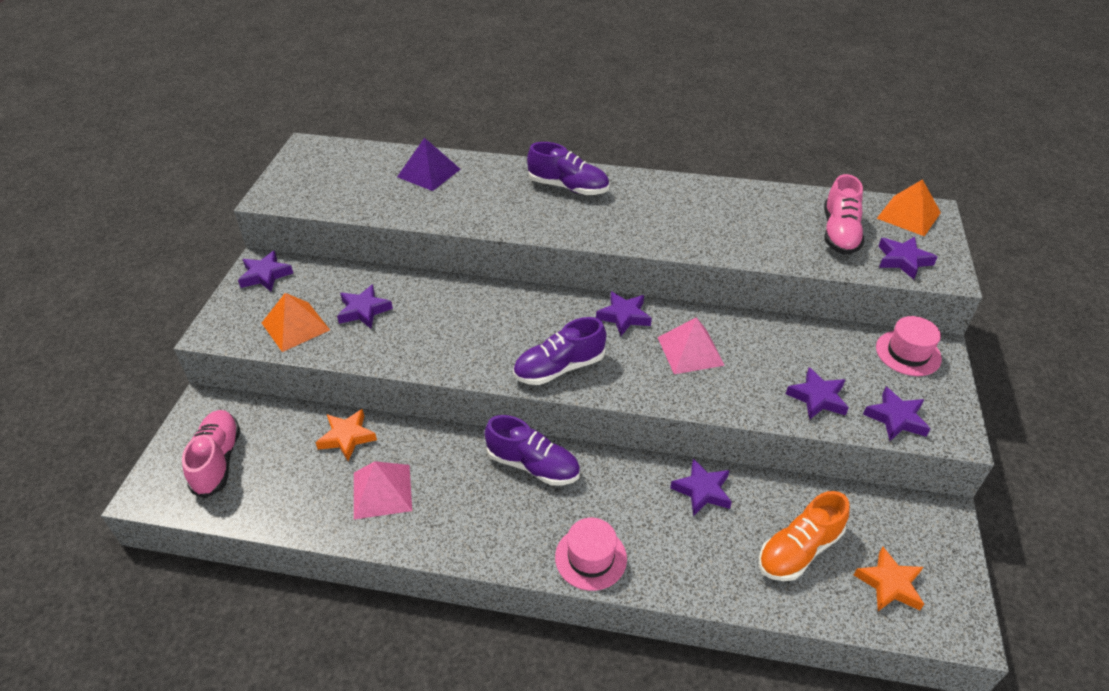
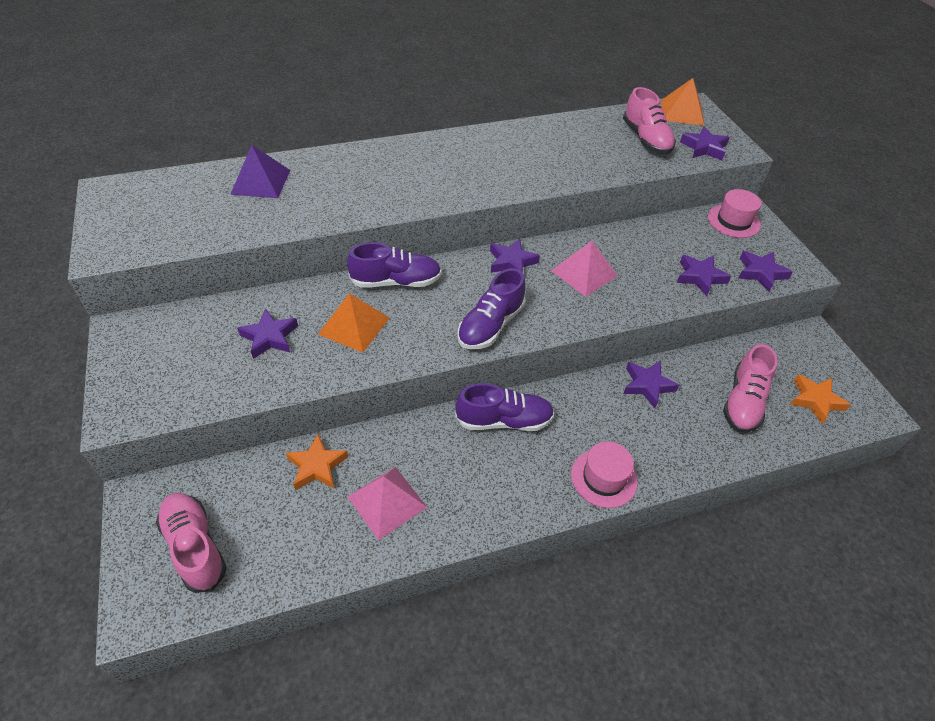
camera: 30 degrees left, 5 degrees up
(265, 275) = (135, 338): purple star -> none
(295, 326) = (208, 378): orange pyramid -> orange pyramid (354, 326)
(568, 187) = (405, 160): purple shoe -> purple shoe (396, 282)
(798, 550) = (743, 402): orange shoe -> pink shoe

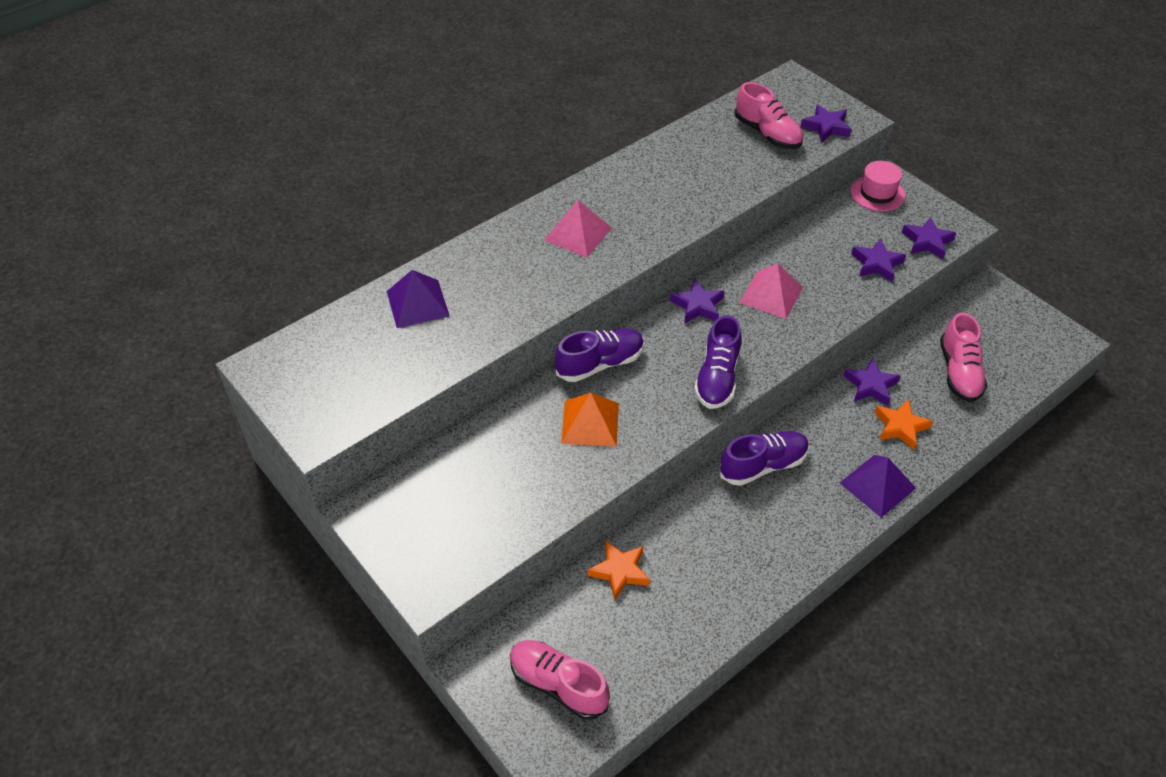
camera: 20 degrees left, 0 degrees up
(270, 337) = (517, 463): purple star -> none
(387, 501) = (704, 578): pink pyramid -> pink pyramid (578, 233)
(604, 478) = (877, 485): pink hat -> purple pyramid
(682, 112) = (784, 90): orange pyramid -> none
(815, 400) = (1017, 349): orange star -> orange star (900, 427)

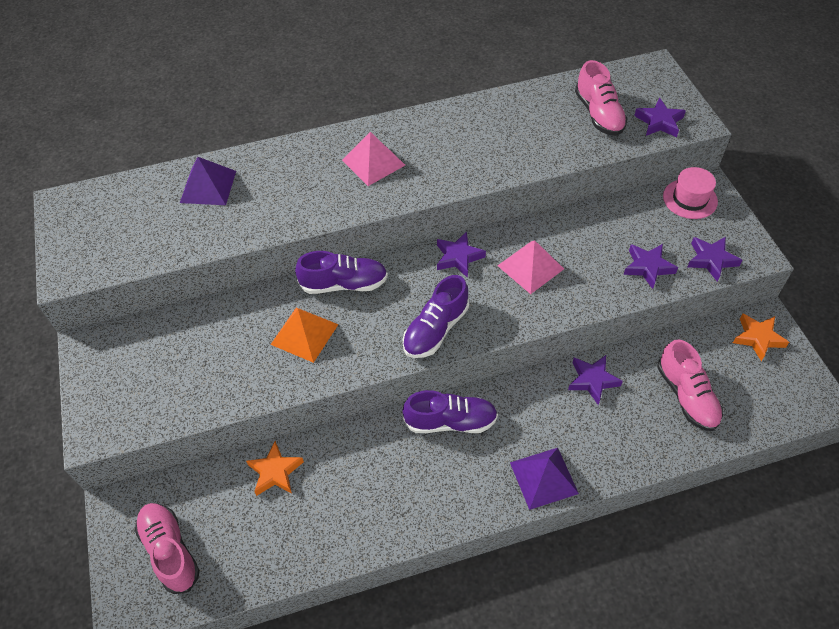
camera: 25 degrees right, 5 degrees up
(900, 427) = (598, 429): orange star -> orange star (758, 338)
(959, 372) = (686, 396): pink shoe -> pink shoe turned 45 degrees counterclockwise

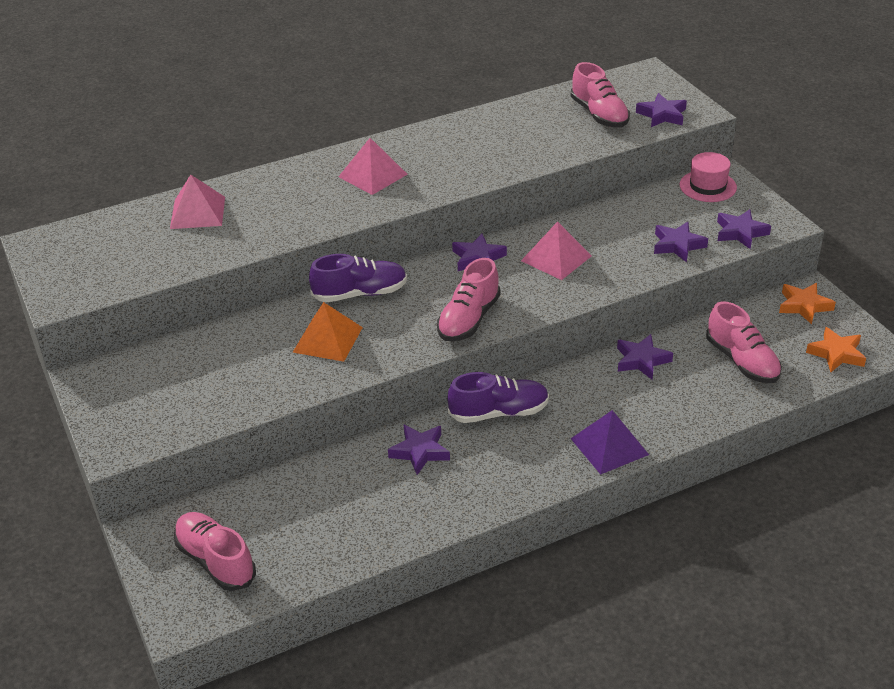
camera: 10 degrees left, 15 degrees down
(208, 186) = (197, 212): purple pyramid -> pink pyramid
(275, 472) = (317, 479): orange star -> orange star (836, 354)
(371, 456) = (420, 452): none -> purple star
(436, 329) = (469, 319): purple shoe -> pink shoe

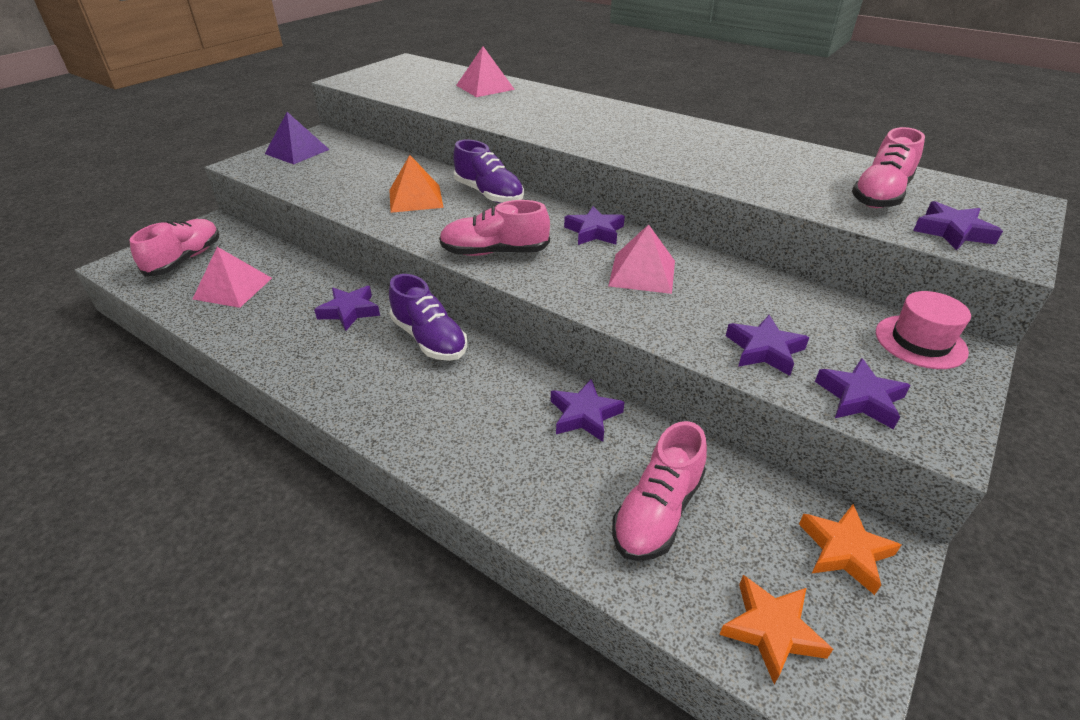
camera: 60 degrees right, 0 degrees up
(372, 175) = (608, 125): pink pyramid -> pink pyramid (233, 288)
(609, 446) = (416, 433): purple pyramid -> purple pyramid (297, 151)

